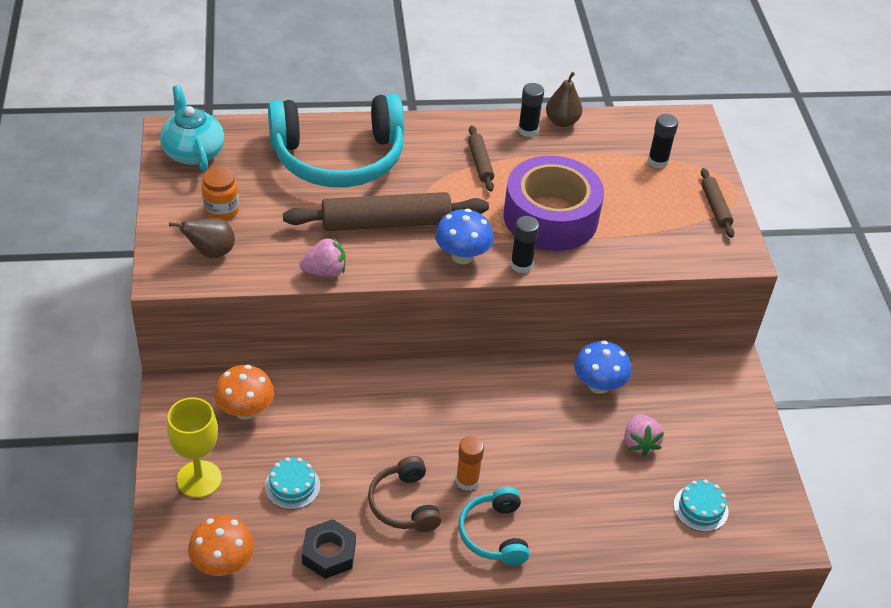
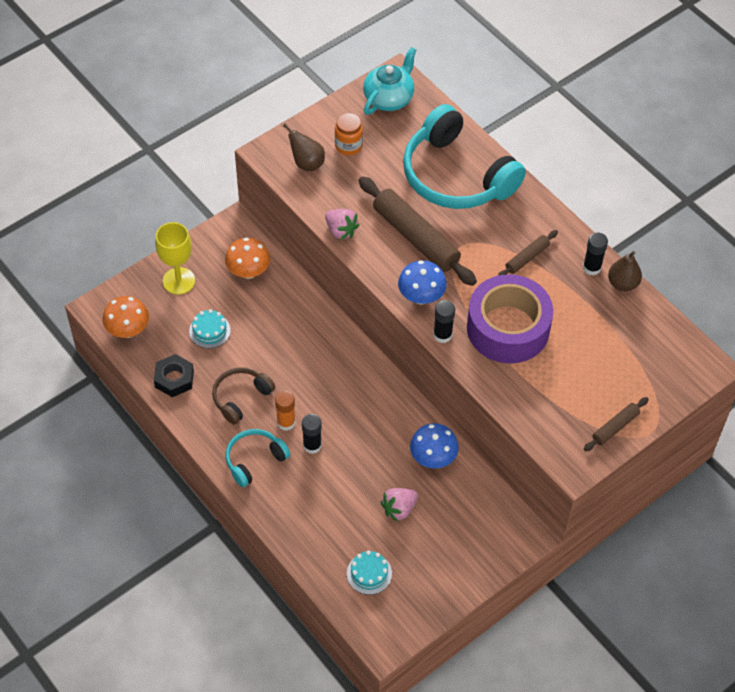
camera: 60 degrees right, 10 degrees up
(657, 161) = (635, 366): black glue stick -> black glue stick (312, 445)

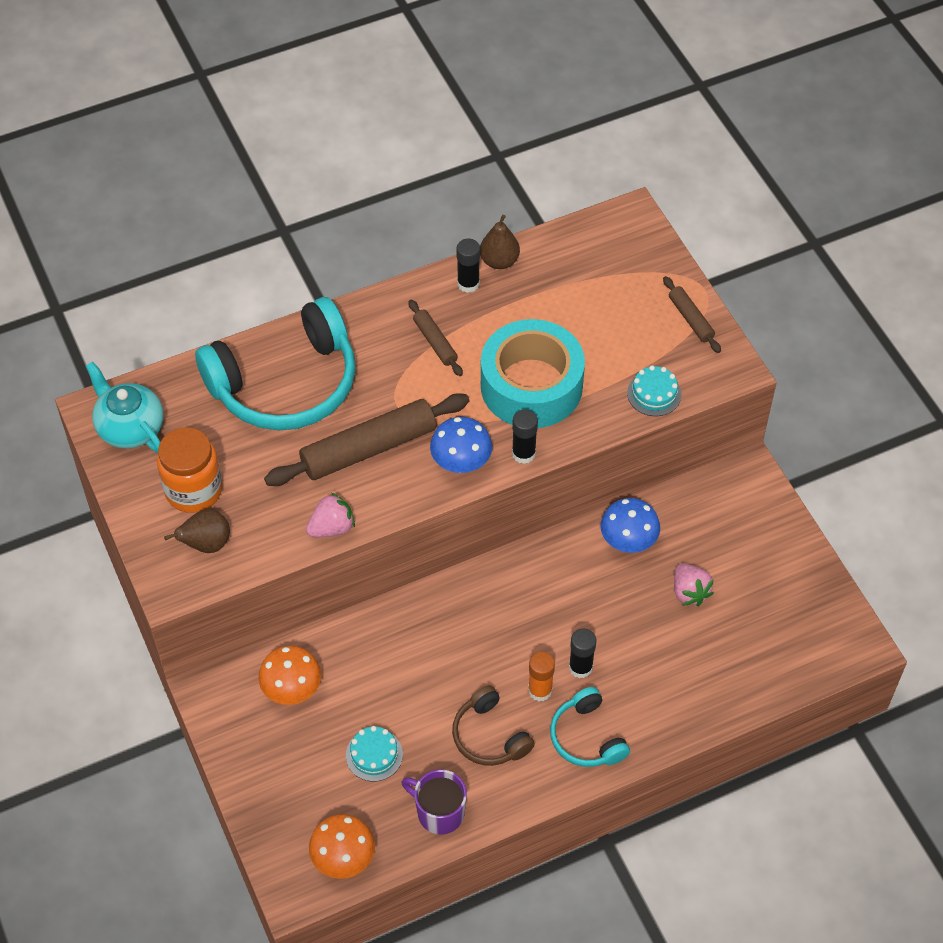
camera: 75 degrees left, 0 degrees up
(174, 379) = (439, 812): black nut -> purple mug
(179, 281) = (280, 779): yellow goblet -> none
(348, 146) = (193, 490): orange jar -> orange jar, size x1.52
(369, 573) = (769, 642): turquoise cake -> turquoise cake (654, 394)
(508, 328) = (531, 386): purple tape -> turquoise tape

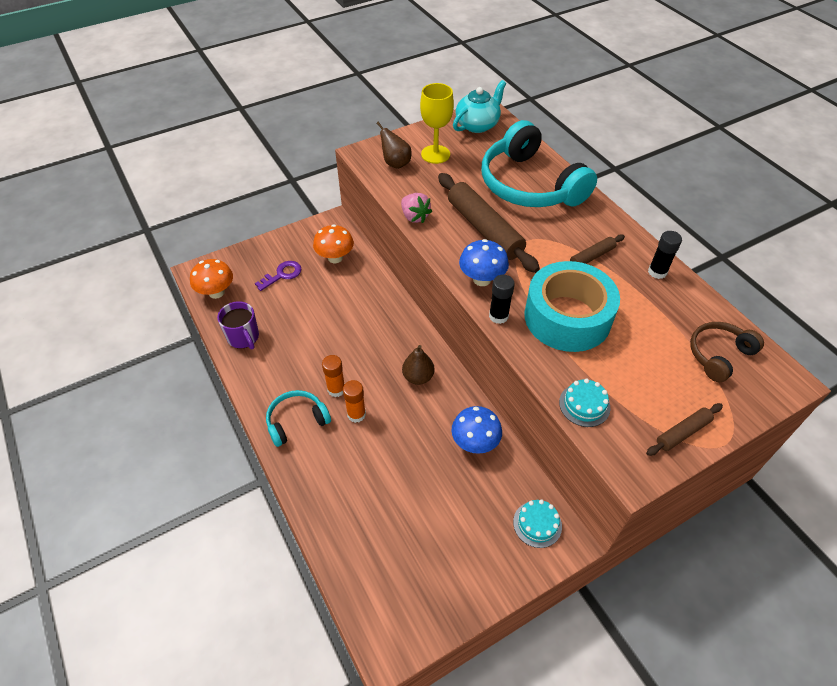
camera: 85 degrees right, 5 degrees down
(193, 490) = (435, 154): orange jar -> yellow goblet
(318, 764) = (282, 275): none -> purple key
(374, 755) = (288, 301): turquoise cake -> turquoise cake (537, 524)
(439, 812) = (243, 337): purple mug -> purple mug turned 120 degrees clockwise
(489, 736) = (299, 361): brown headphones -> brown headphones (718, 355)
(499, 261) = (689, 289): brown pear -> brown pear (418, 377)
(580, 667) = (356, 414): black glue stick -> orange glue stick
(689, 592) = (431, 491): pink strawberry -> none

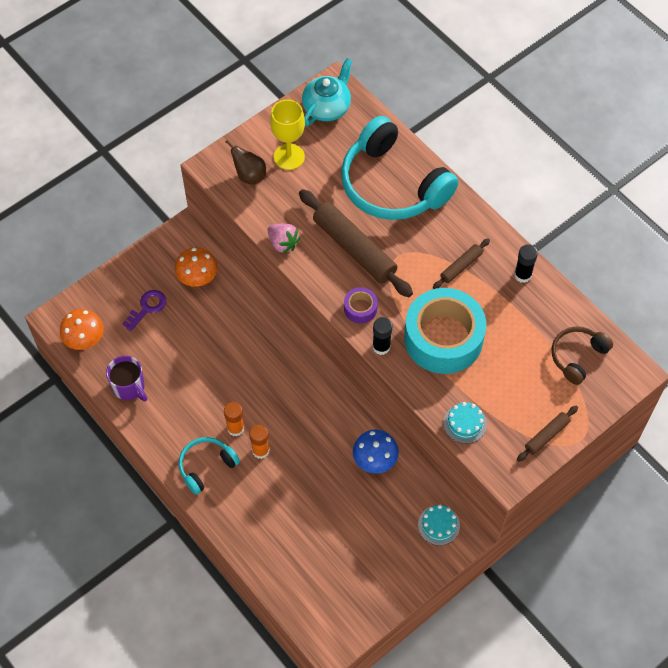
camera: 10 degrees left, 10 degrees up
(418, 377) = (311, 403): brown pear -> none
(482, 279) = (360, 308): blue mushroom -> purple tape

